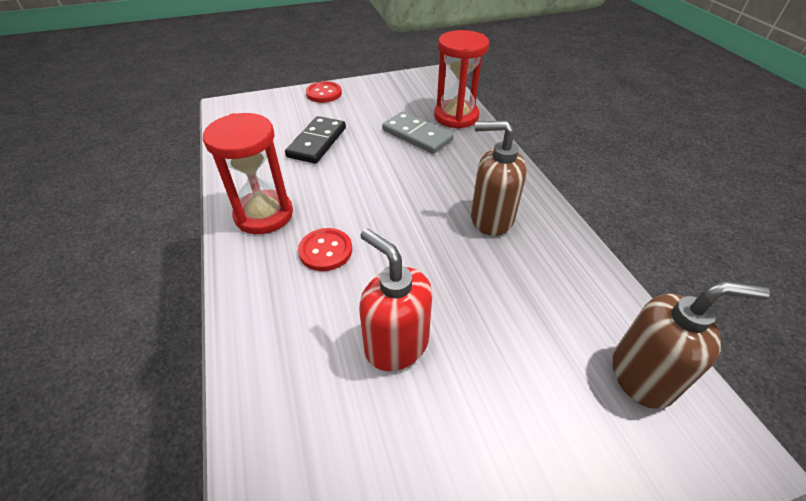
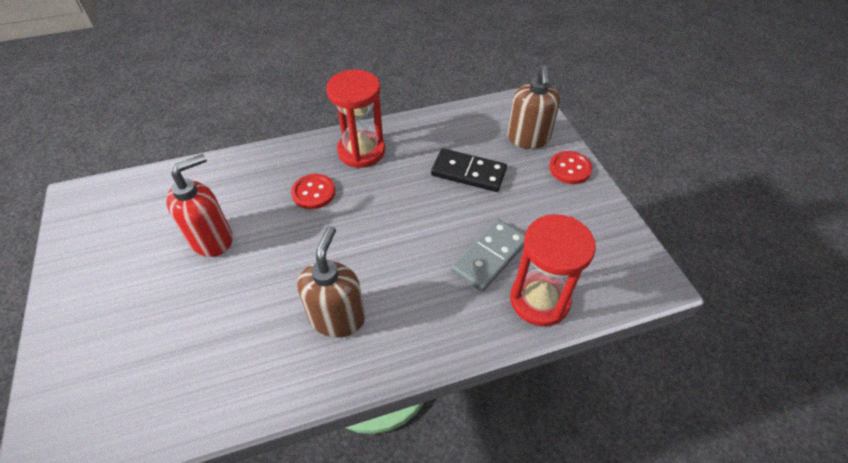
camera: 90 degrees right, 5 degrees up
(642, 375) = (126, 411): brown soap dispenser -> brown soap dispenser (528, 138)

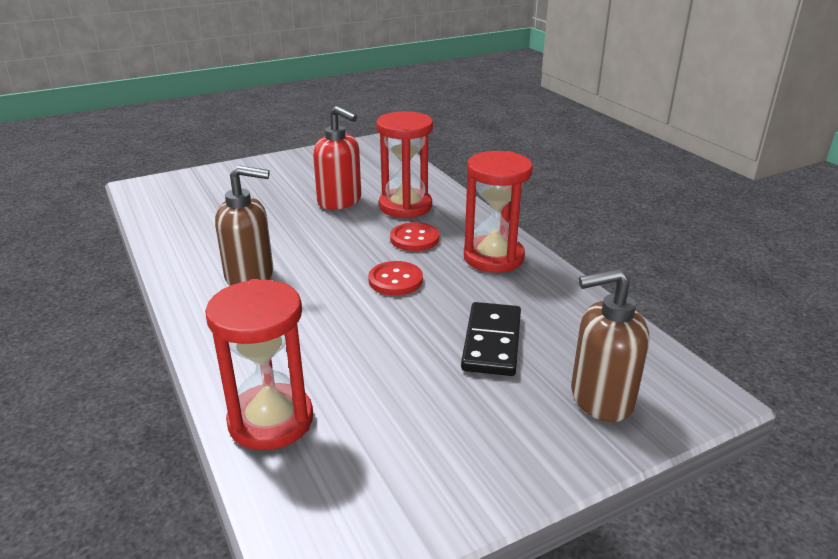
camera: 80 degrees right, 20 degrees down
(249, 191) = (405, 206): none -> red hourglass
(490, 257) = (341, 371): grey domino -> none
(570, 169) = (549, 451): red button -> red button (395, 280)

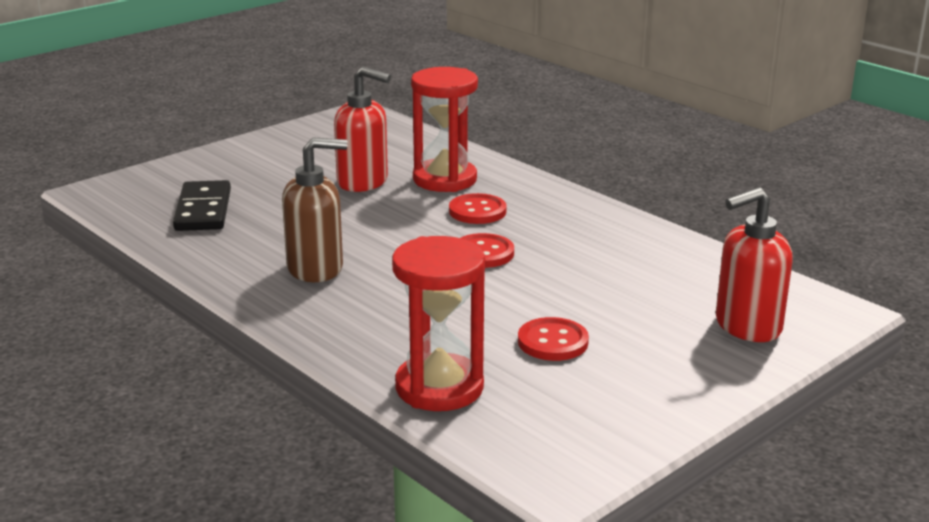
camera: 15 degrees left, 5 degrees down
(403, 385) = (553, 342): none -> red button
(491, 342) = (618, 295): black domino -> black domino (203, 210)
(493, 257) = (575, 220): red hourglass -> none
(601, 398) = (747, 326): brown soap dispenser -> red soap dispenser

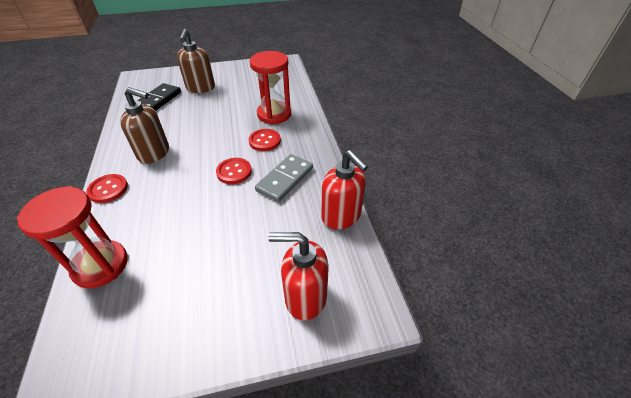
camera: 30 degrees right, 20 degrees up
(258, 177) = (200, 88): none -> brown soap dispenser
(363, 182) = (238, 104): red soap dispenser -> red soap dispenser (341, 216)
(553, 342) = (190, 256): red button -> red button (108, 189)
(570, 241) = (285, 179): none -> grey domino

